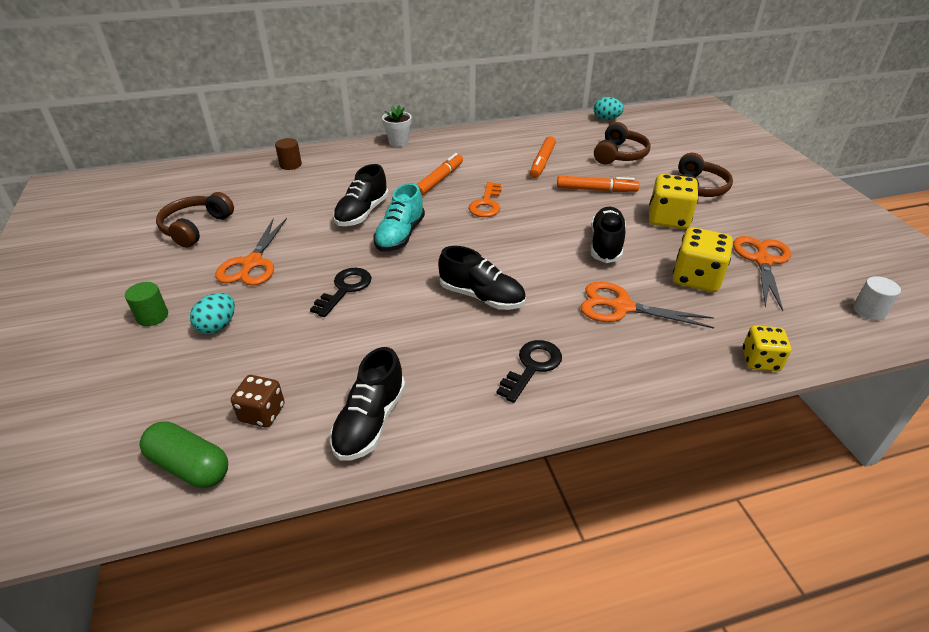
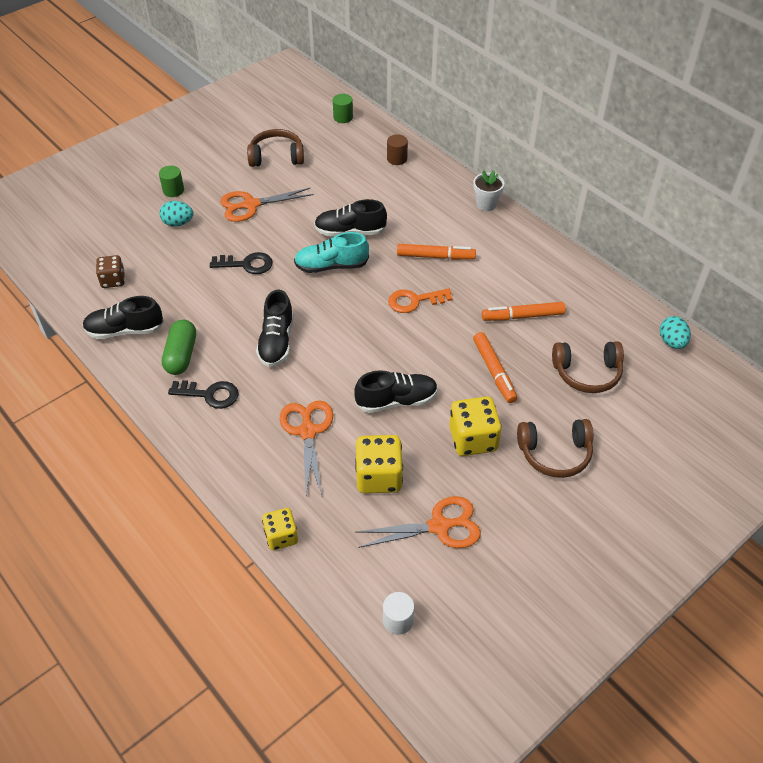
camera: 65 degrees right, 10 degrees up
(190, 466) = (65, 271): green capsule -> green capsule (181, 355)
(192, 176) = (343, 117): none -> green cylinder

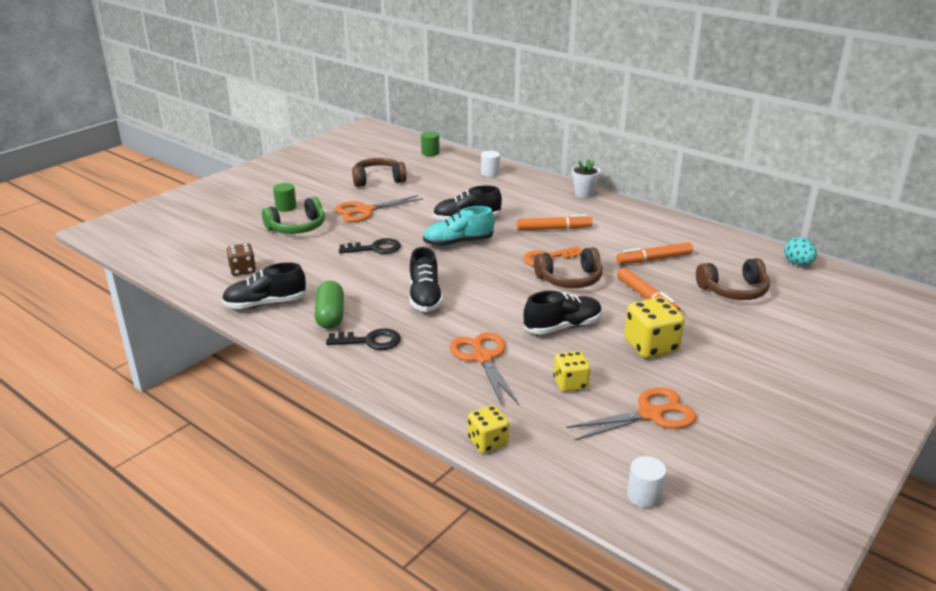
camera: 10 degrees left, 20 degrees down
(178, 223) = (297, 227): turquoise egg -> green headphones
(378, 476) = (570, 383): yellow dice -> yellow dice, size x0.64
(397, 159) = (490, 173): brown cylinder -> white cylinder
(555, 454) = (735, 348): brown headphones -> brown headphones (570, 279)

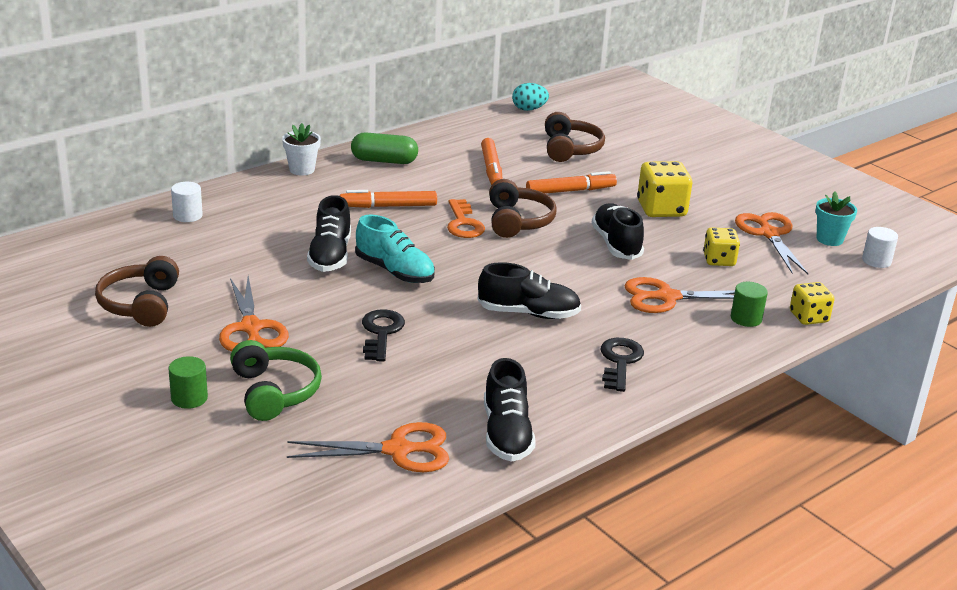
camera: 80 degrees left, 0 degrees up
(242, 270) = (397, 450): brown dice -> orange scissors
(330, 316) = (554, 384): green capsule -> green capsule (384, 161)
(430, 153) = (67, 248): green cylinder -> green cylinder (746, 318)
(458, 243) = (395, 271): turquoise shoe -> turquoise shoe turned 45 degrees counterclockwise
(553, 229) = (389, 206): orange marker -> orange marker turned 105 degrees counterclockwise
(671, 458) = (829, 239): none -> turquoise flower pot

